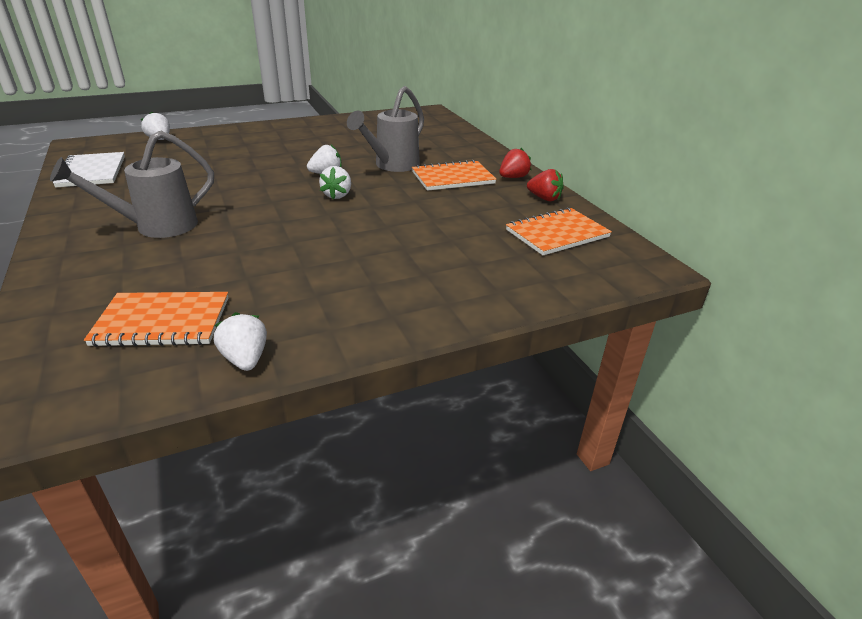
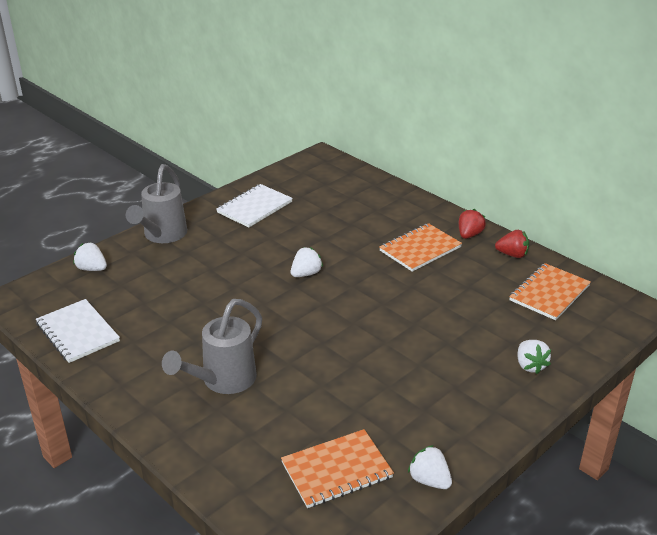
camera: 20 degrees left, 0 degrees up
(336, 129) = (254, 207): none -> white notebook
(337, 195) = (341, 298): white strawberry -> white strawberry (530, 365)
(392, 165) = (354, 247): grey watering can -> grey watering can (162, 235)

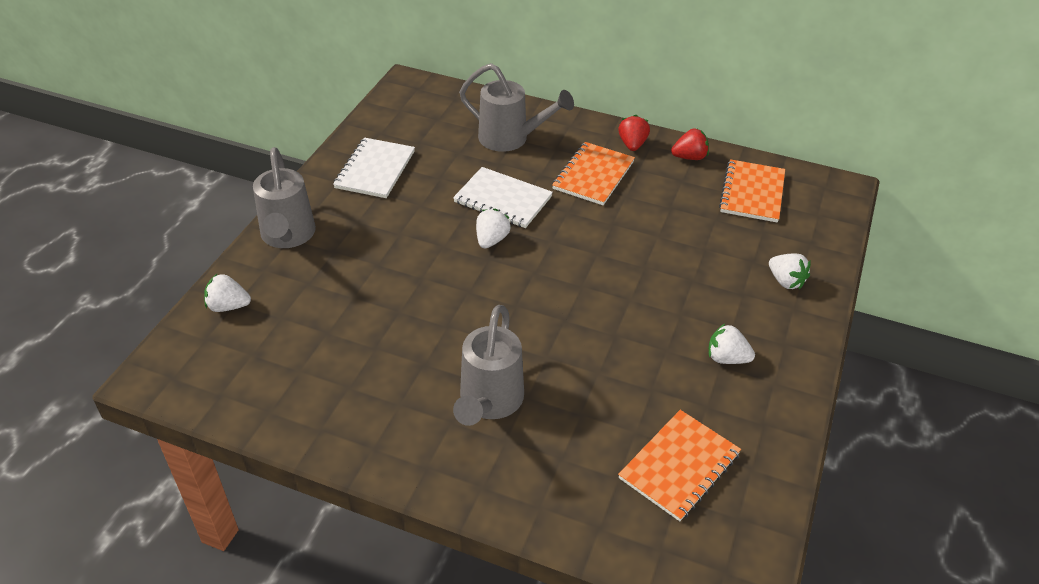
camera: 25 degrees left, 10 degrees up
(78, 332) = (271, 397): white notebook -> white notebook (503, 199)
(372, 209) = (510, 139): none -> grey watering can
(429, 480) = (774, 443): white strawberry -> white strawberry (726, 358)

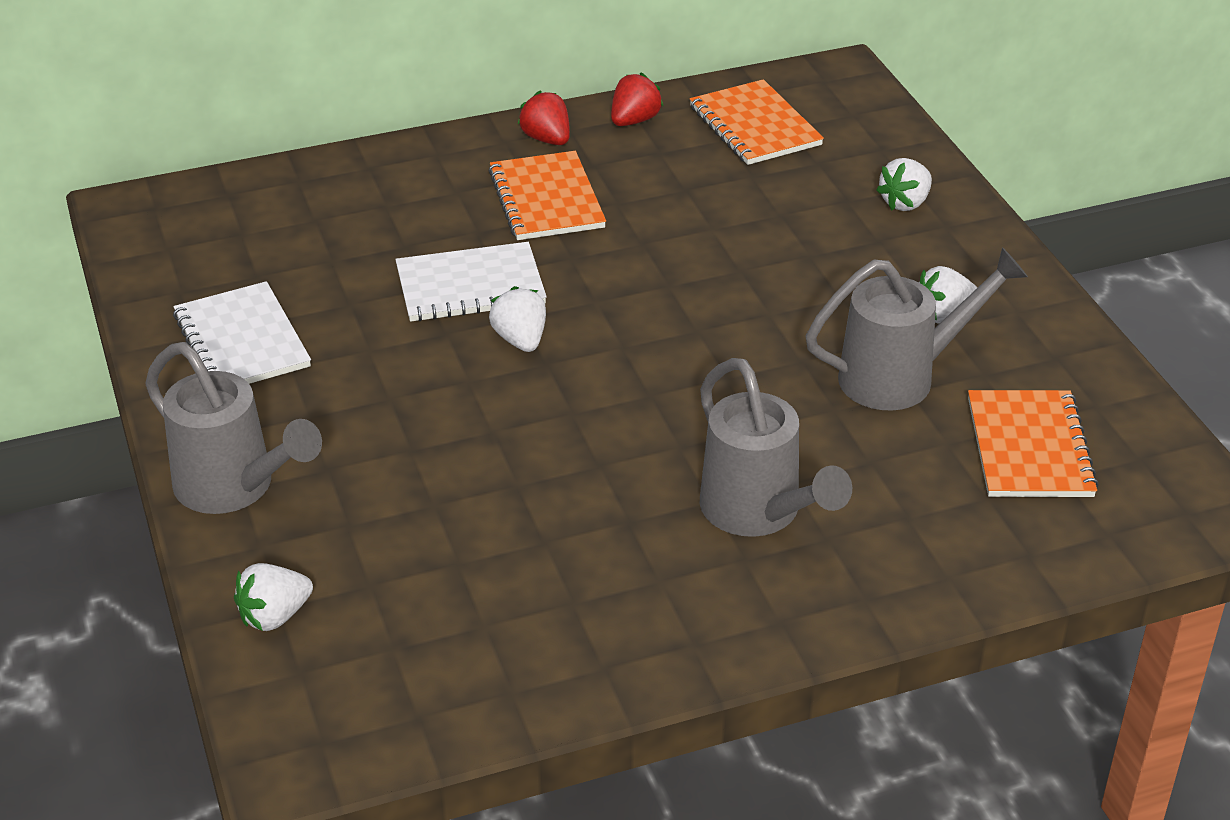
camera: 40 degrees left, 5 degrees down
(510, 139) = (380, 209): grey watering can -> grey watering can (900, 377)
(785, 281) = (905, 203): white strawberry -> white strawberry turned 120 degrees clockwise

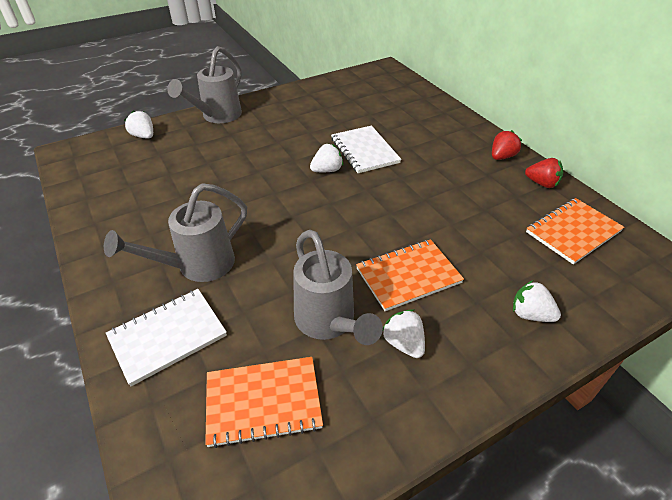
camera: 80 degrees right, 5 degrees up
(242, 341) = (308, 103): white notebook -> white notebook (168, 336)
(547, 199) = (447, 163): orange notebook -> orange notebook (408, 276)

